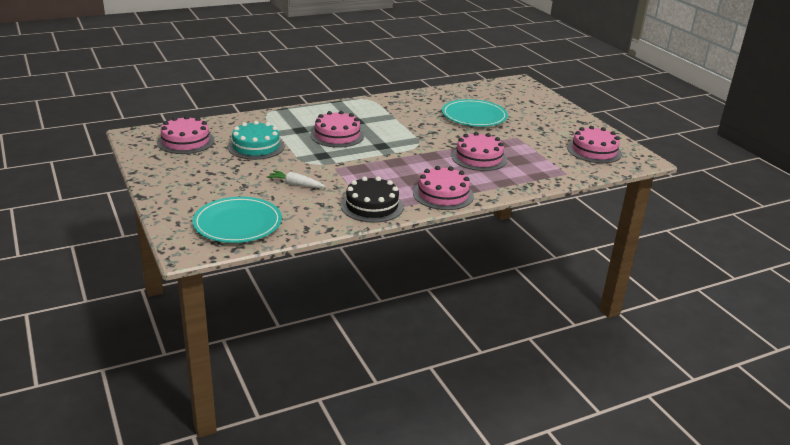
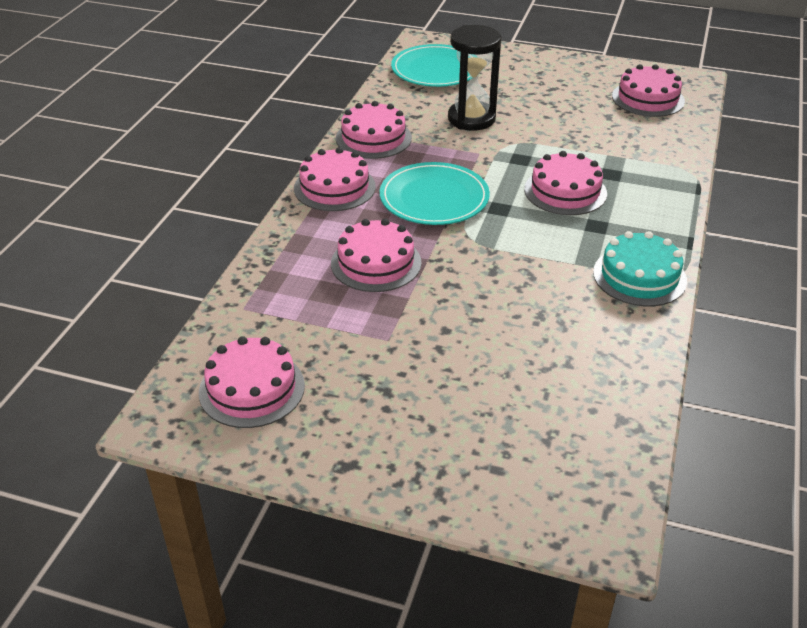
camera: 135 degrees right, 10 degrees up
(256, 147) = (589, 130): turquoise cake -> turquoise cake (639, 276)
(296, 184) = (471, 119): white carrot -> black hourglass
(372, 206) = (373, 138): black cake -> pink cake
(474, 116) = (504, 345): turquoise plate -> turquoise plate (434, 198)

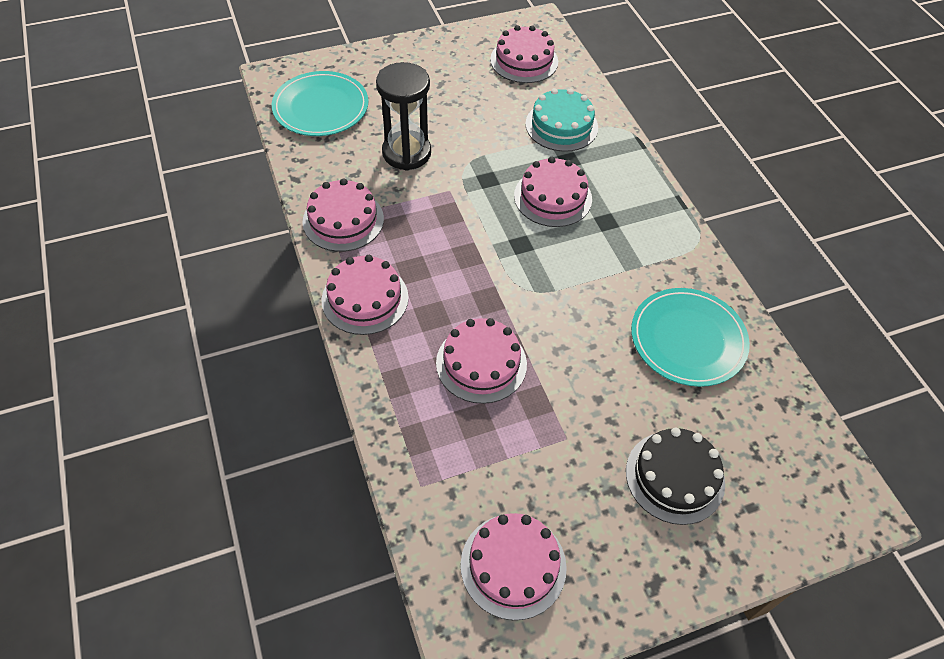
camera: 40 degrees left, 15 degrees up
(434, 198) = (460, 262): turquoise plate -> turquoise plate (688, 339)
(450, 411) = (675, 477): none -> black cake
(639, 276) = (678, 256): turquoise cake -> turquoise cake (561, 125)

